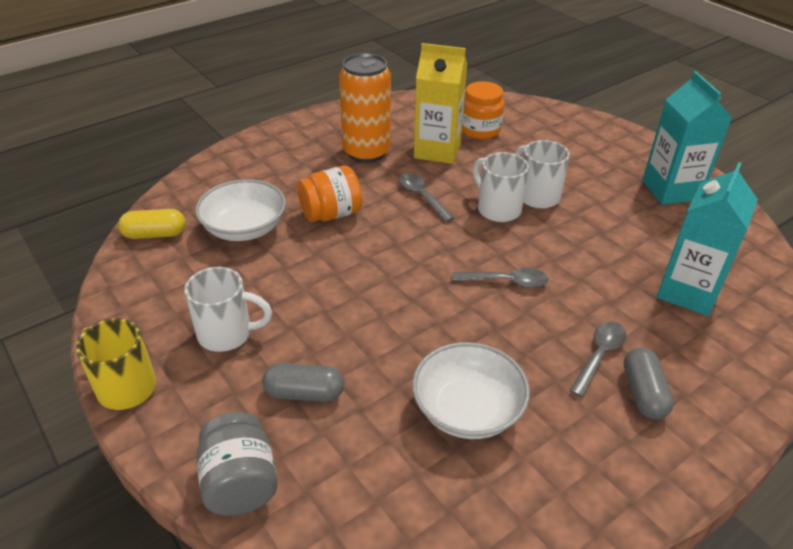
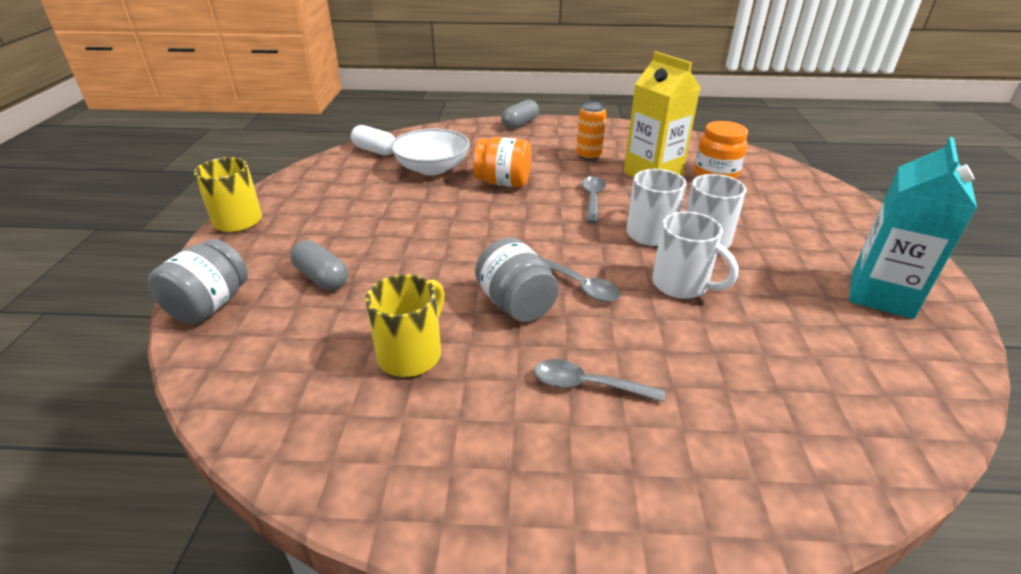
camera: 40 degrees right, 5 degrees down
(155, 234) = (375, 150): yellow capsule -> white capsule
(227, 334) = (331, 220): white mug -> white mug (682, 285)
(366, 152) = (588, 156): orange can -> orange can, size x0.55
(467, 409) = (411, 354): white bowl -> yellow mug
(484, 323) = (516, 304): none -> grey jar
(599, 355) = (587, 385): grey spoon -> grey spoon turned 150 degrees counterclockwise
(643, 393) = (588, 442): grey capsule -> grey capsule (520, 124)
(688, 292) = (773, 389): turquoise carton -> none

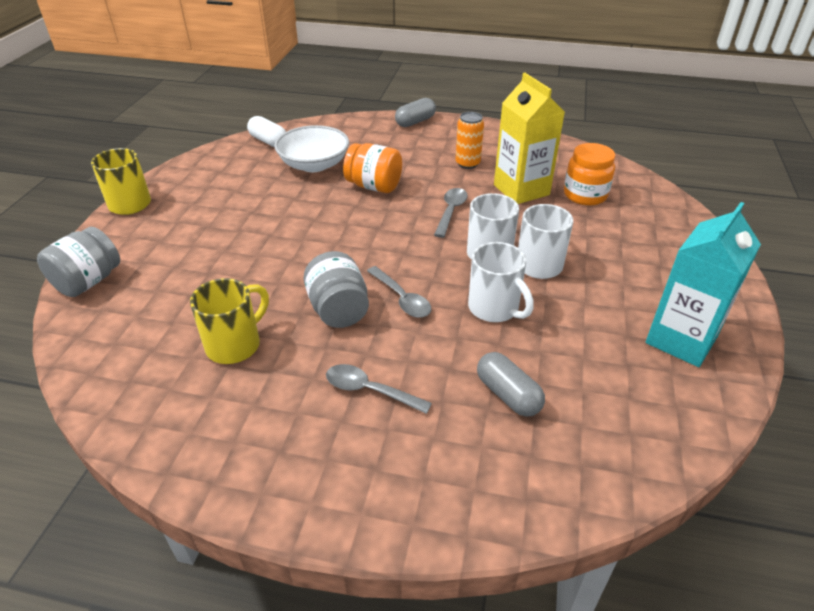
camera: 10 degrees right, 5 degrees up
(322, 277) = (184, 266): grey capsule -> grey capsule (508, 394)

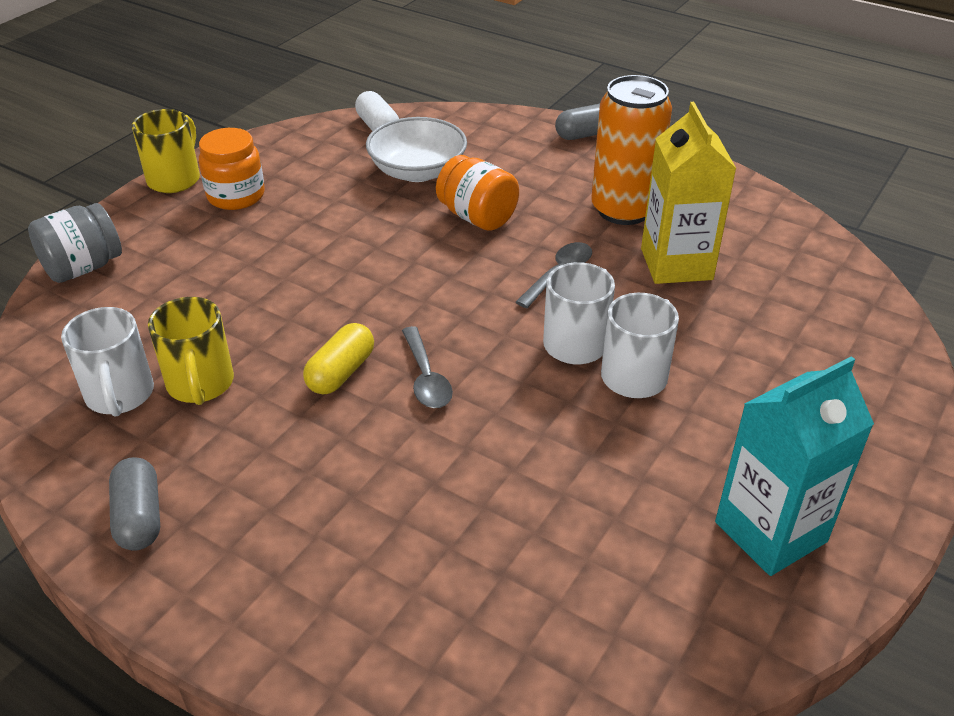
camera: 20 degrees right, 0 degrees up
(235, 344) = (200, 385): yellow mug -> yellow mug turned 105 degrees clockwise
(338, 310) = (341, 372): grey jar -> yellow capsule
(369, 390) = (321, 482): grey spoon -> none
(467, 163) = (623, 210): orange can -> orange can, size x1.82
(495, 308) = (537, 421): white mug -> white mug (120, 395)
(508, 394) = (486, 537): grey capsule -> grey capsule (139, 517)
(585, 195) = (765, 291): orange jar -> orange jar (236, 196)

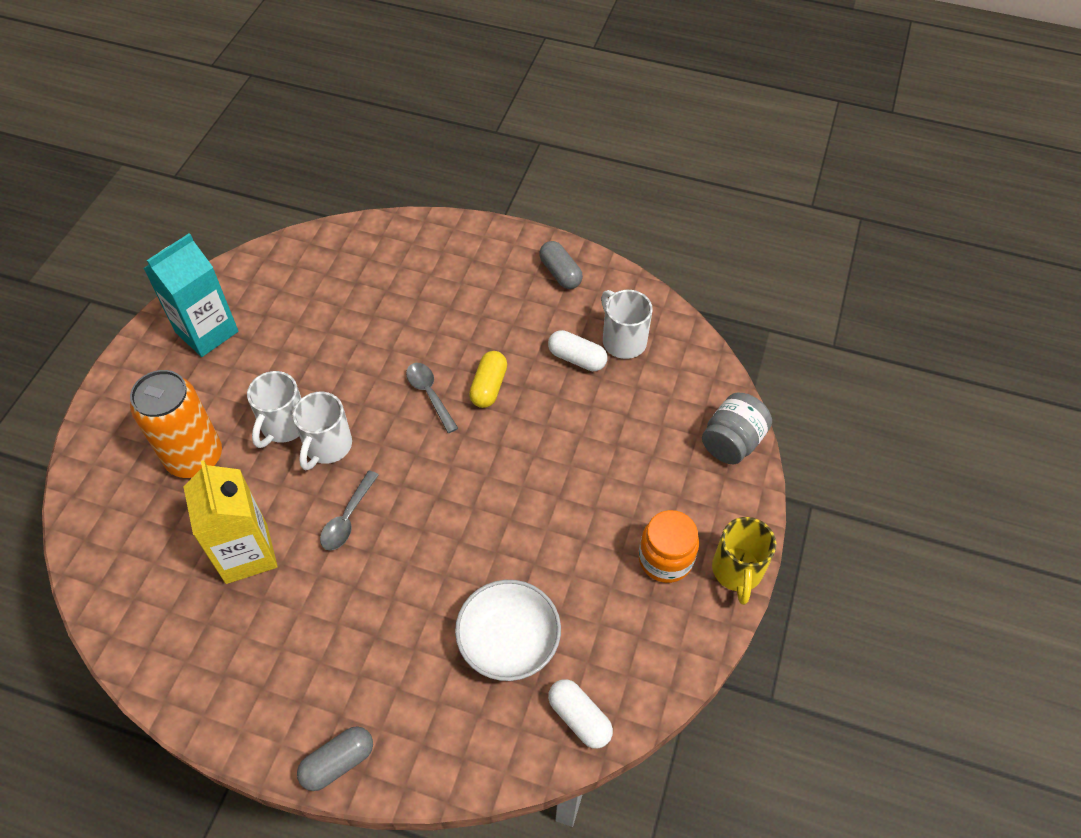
camera: 165 degrees right, 15 degrees up
(200, 385) = (577, 358): yellow mug -> white capsule
(477, 217) = (431, 579): orange jar -> none
(623, 210) = (293, 623): orange can -> orange can (194, 457)

